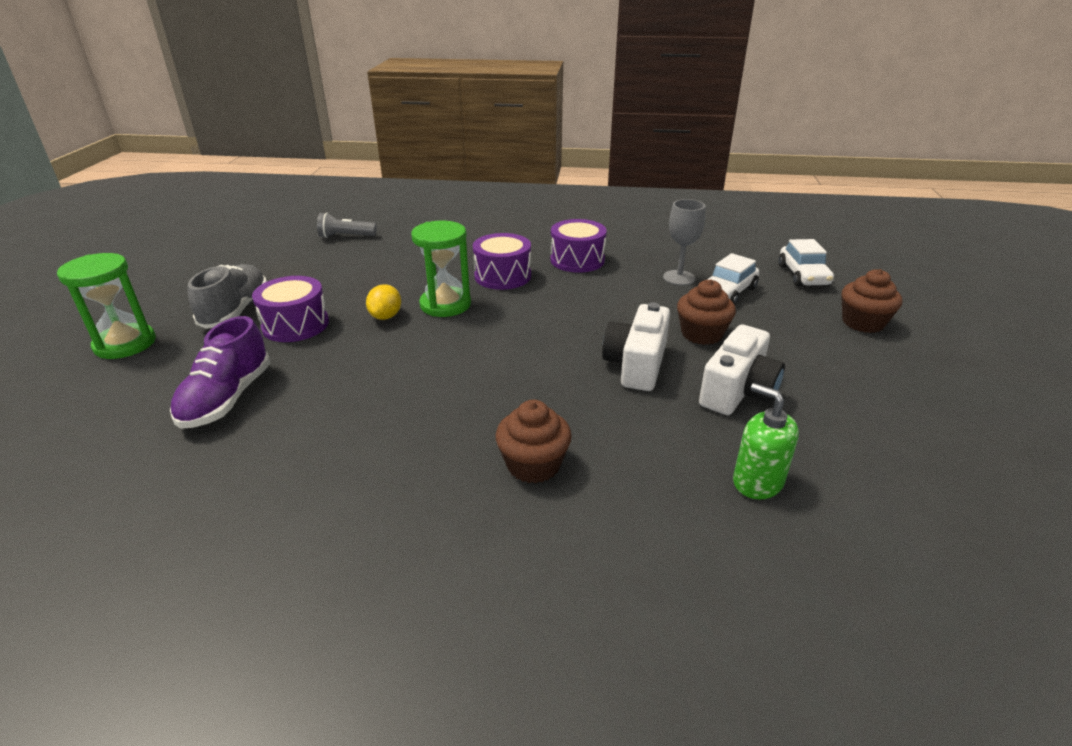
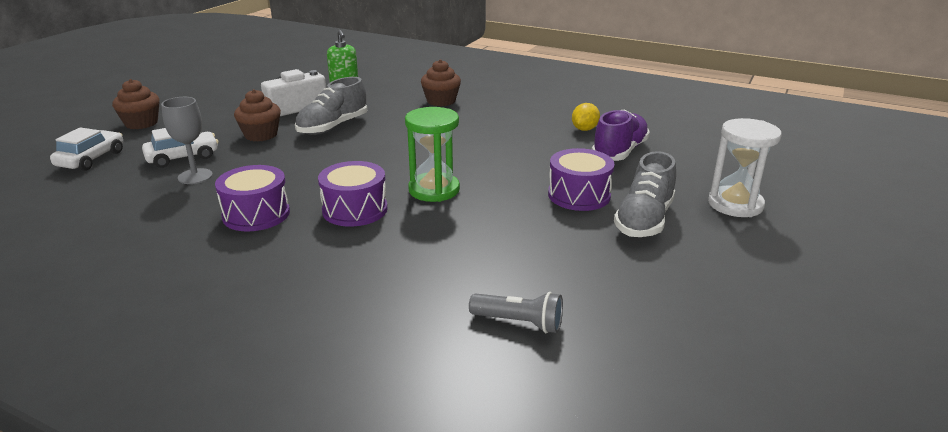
camera: 160 degrees left, 5 degrees down
(125, 344) = (735, 204): green hourglass -> white hourglass
(386, 316) = (494, 188): yellow lemon -> yellow lemon (584, 129)
(636, 365) = (333, 127): white camera -> grey shoe

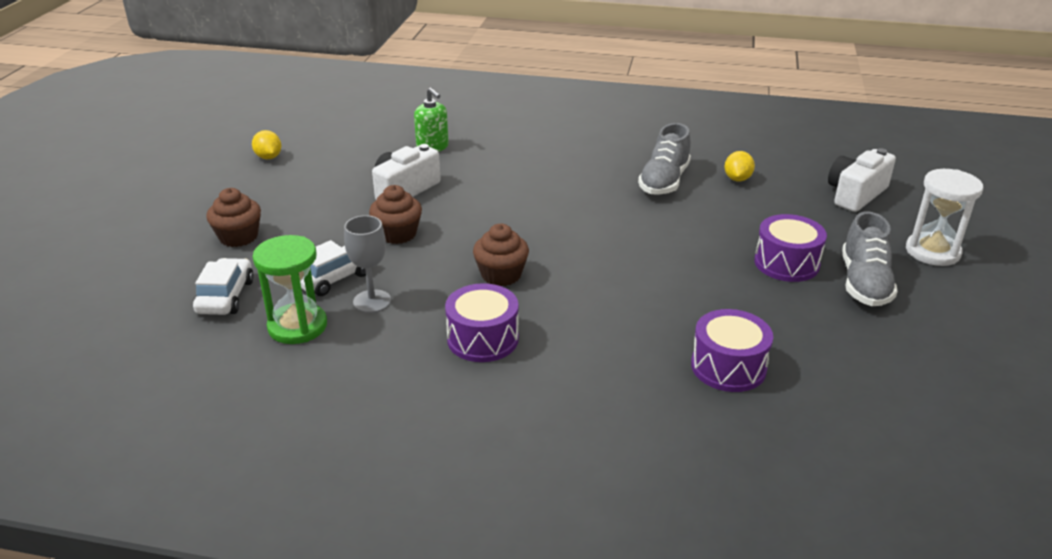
camera: 15 degrees left, 5 degrees up
(215, 78) = (268, 157): none -> yellow lemon
(333, 127) = (470, 211): grey shoe -> grey shoe (664, 181)
(355, 210) = (581, 316): purple drum -> purple drum (728, 367)
(434, 190) = (642, 279): green hourglass -> green hourglass (297, 326)
(441, 101) = (562, 159): brown cupcake -> brown cupcake (501, 275)
(519, 323) = (828, 415): grey flashlight -> none
(619, 152) = (790, 203): purple shoe -> none
(689, 152) = (855, 194): none -> white camera

